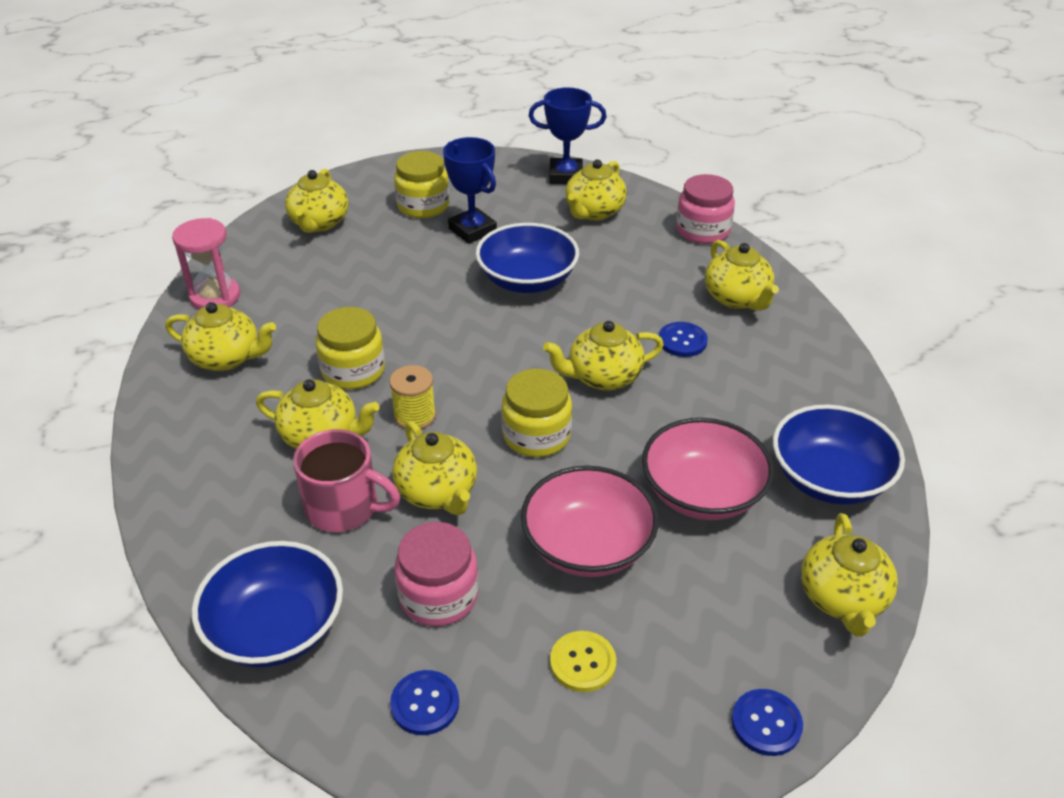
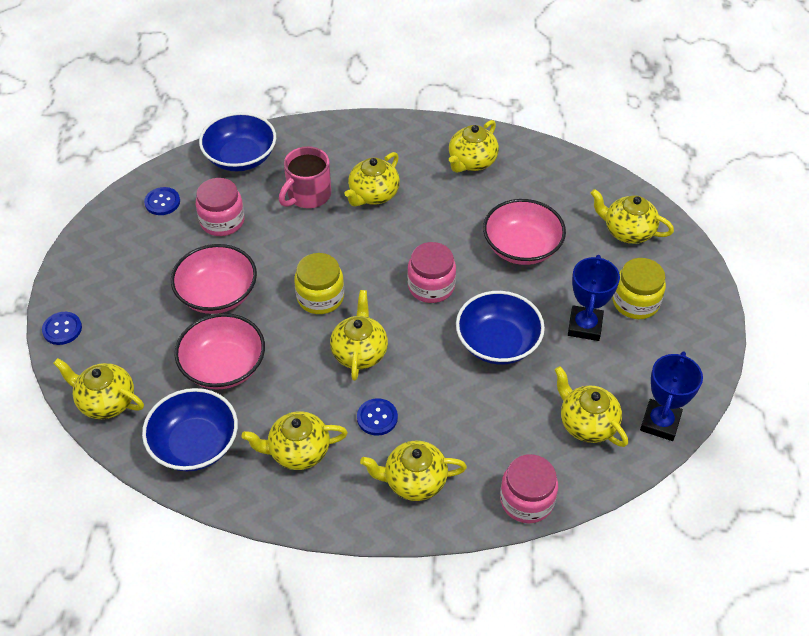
camera: 110 degrees right, 10 degrees up
(215, 296) = (545, 163): pink hourglass -> none
(353, 370) = (430, 220): yellow jar -> none
(373, 289) = (522, 247): none -> pink bowl
(415, 416) = (370, 241): yellow spool -> none
(438, 492) = (297, 237): yellow teapot -> yellow teapot (298, 451)
(469, 345) = (431, 286): none -> pink jar
(472, 230) = (585, 326): blue trophy -> blue trophy turned 60 degrees counterclockwise
(583, 663) = (145, 267): yellow button -> none

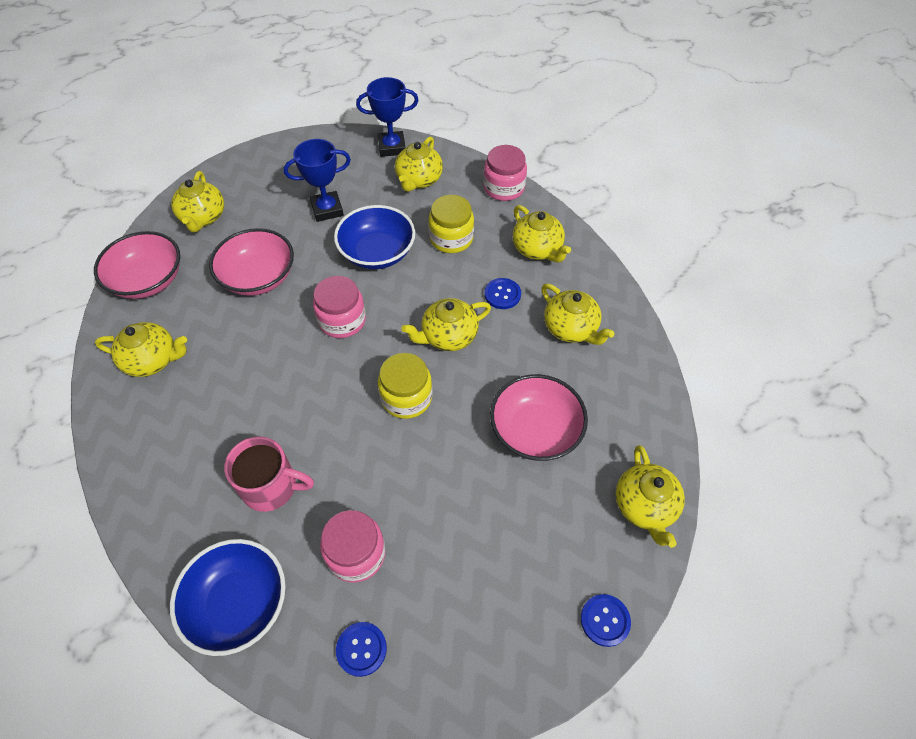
camera: 120 degrees left, 5 degrees up
(195, 444) = (623, 403): blue bowl -> none
(217, 294) = (459, 490): pink bowl -> pink bowl (148, 280)
(373, 195) = (242, 423): yellow teapot -> none
(635, 302) = (284, 190): yellow jar -> yellow jar (451, 238)

